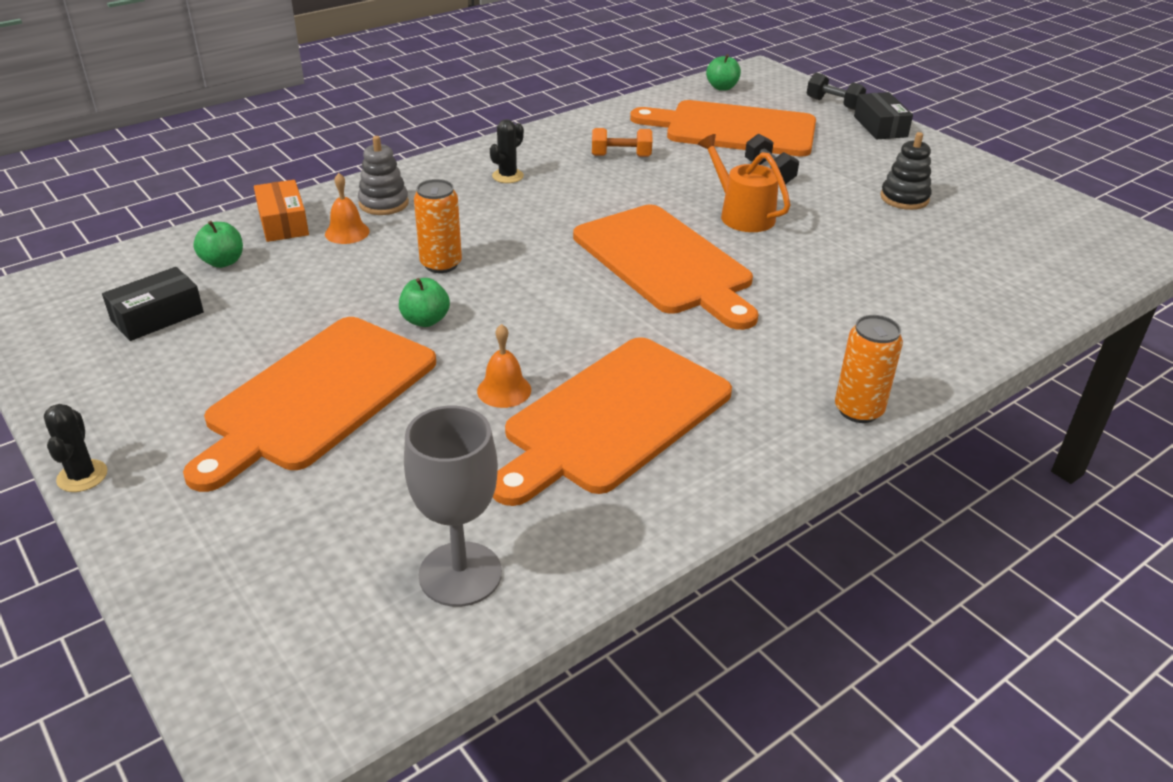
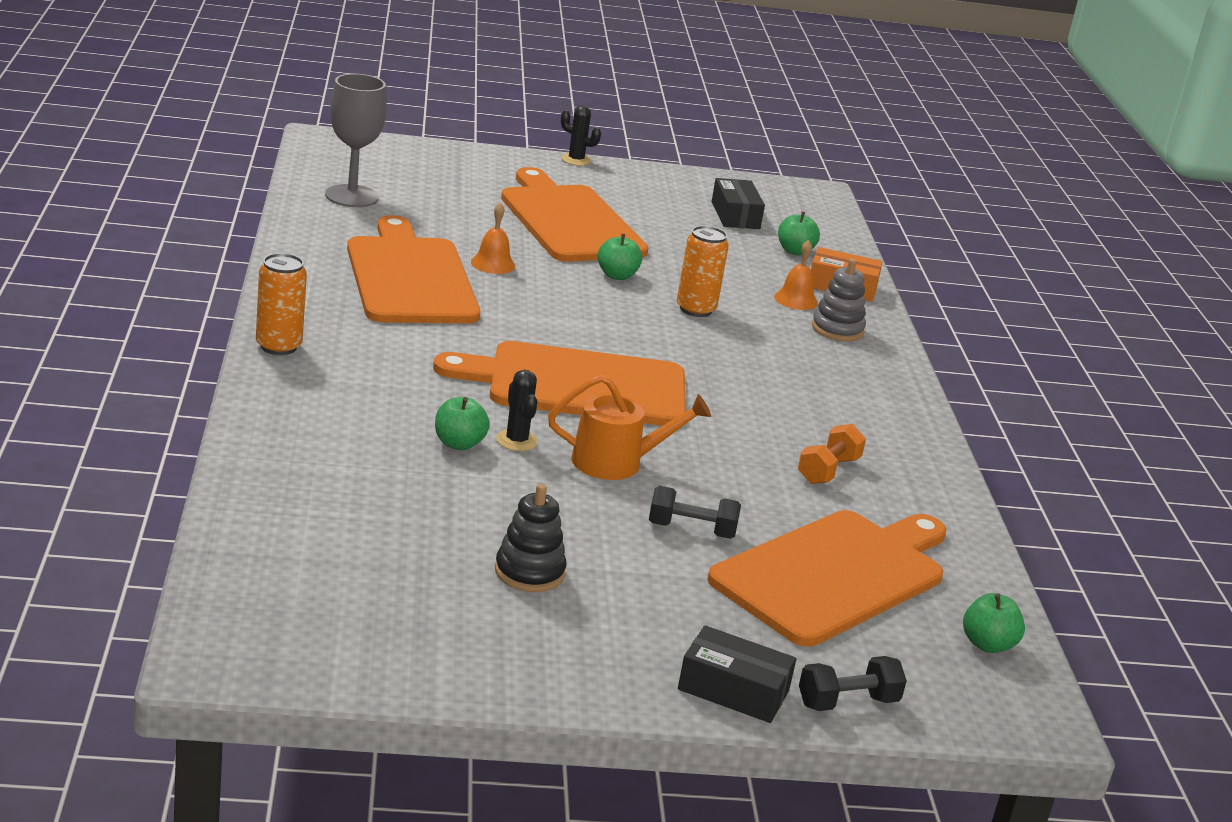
camera: 120 degrees right, 10 degrees down
(507, 176) = (839, 397): black cactus -> black cactus (517, 441)
(829, 271) = (459, 444): none -> green apple

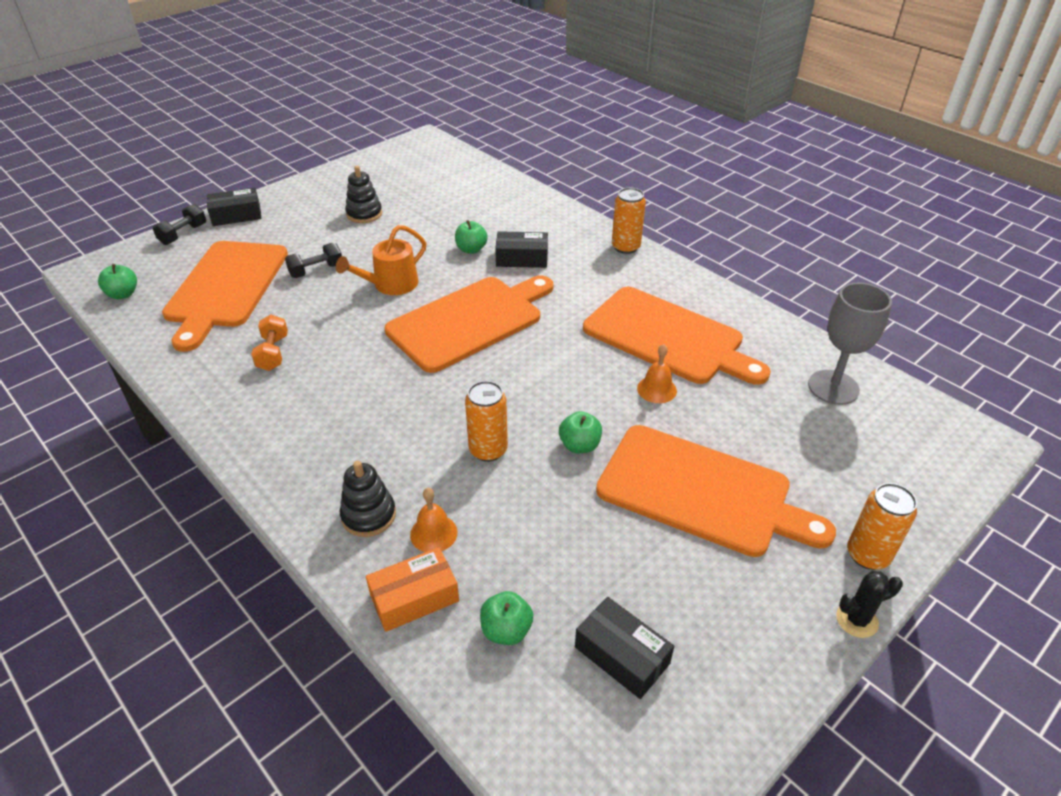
camera: 145 degrees right, 15 degrees up
(417, 402) = (522, 258): none -> black box
(517, 163) = (867, 555): none -> orange can
(517, 441) = (450, 267): black cactus -> none
(837, 329) = (368, 515): grey stacking toy -> black stacking toy

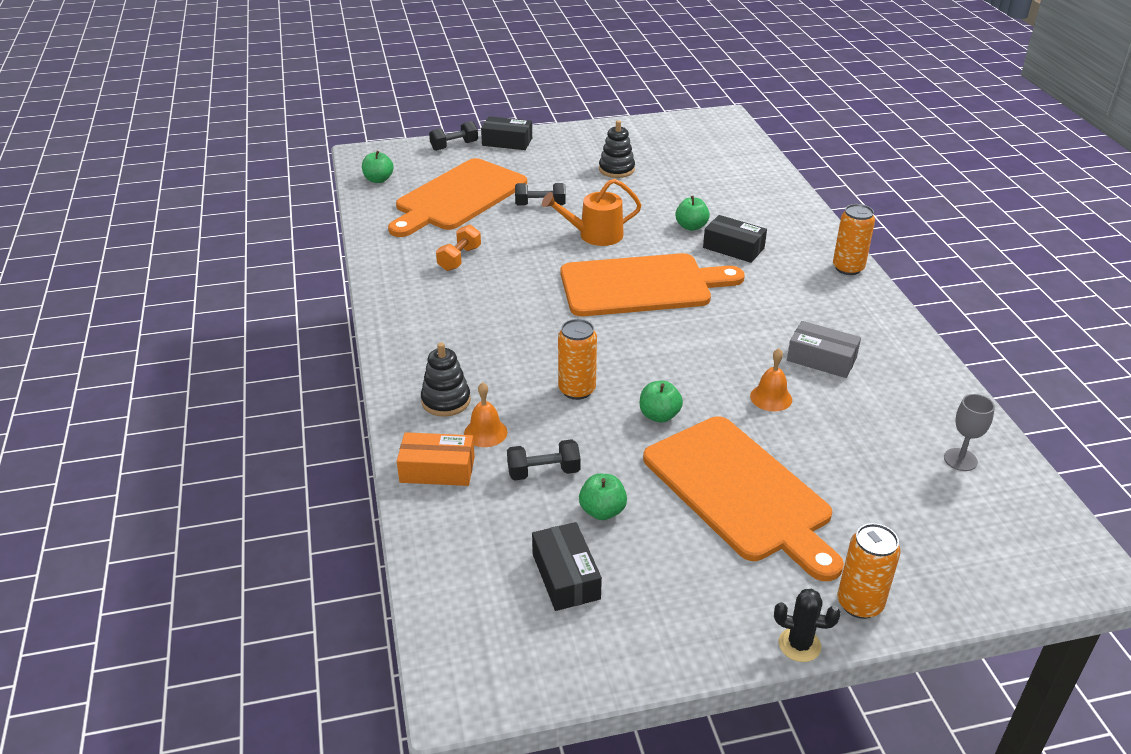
camera: 30 degrees right, 5 degrees down
(506, 630) = (489, 520): green apple -> green apple (602, 511)
(520, 551) = (543, 472): none -> black dumbbell
(668, 337) = (821, 359): orange cutting board -> grey box
(833, 387) = (960, 459): grey goblet -> grey goblet, size x0.58

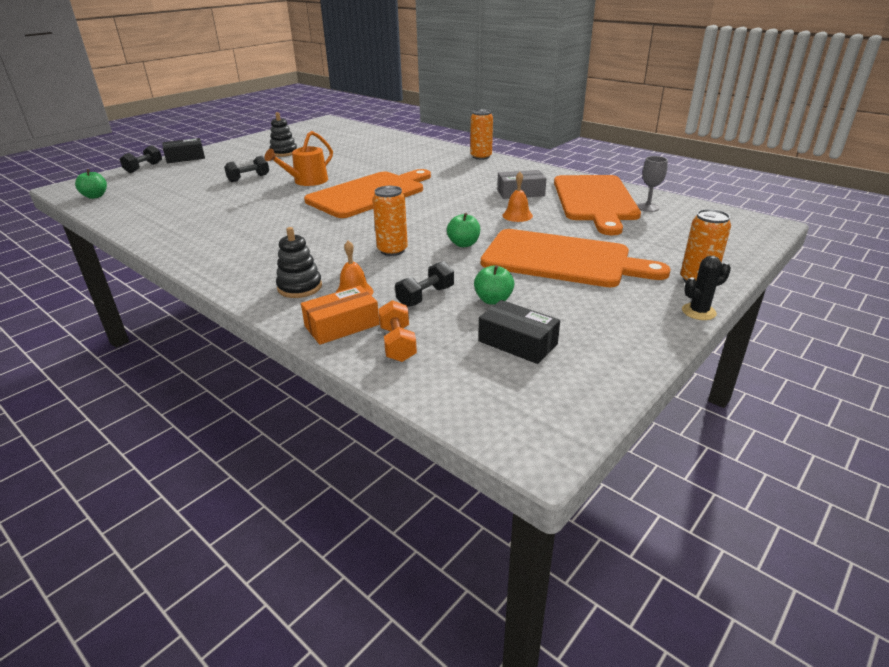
camera: 35 degrees left, 5 degrees down
(458, 197) = (177, 189): orange cutting board -> orange cutting board (595, 200)
(459, 258) = (216, 216): orange dumbbell -> orange dumbbell (397, 344)
(691, 226) = (366, 163): green apple -> none
(733, 248) = (405, 165): black box -> none

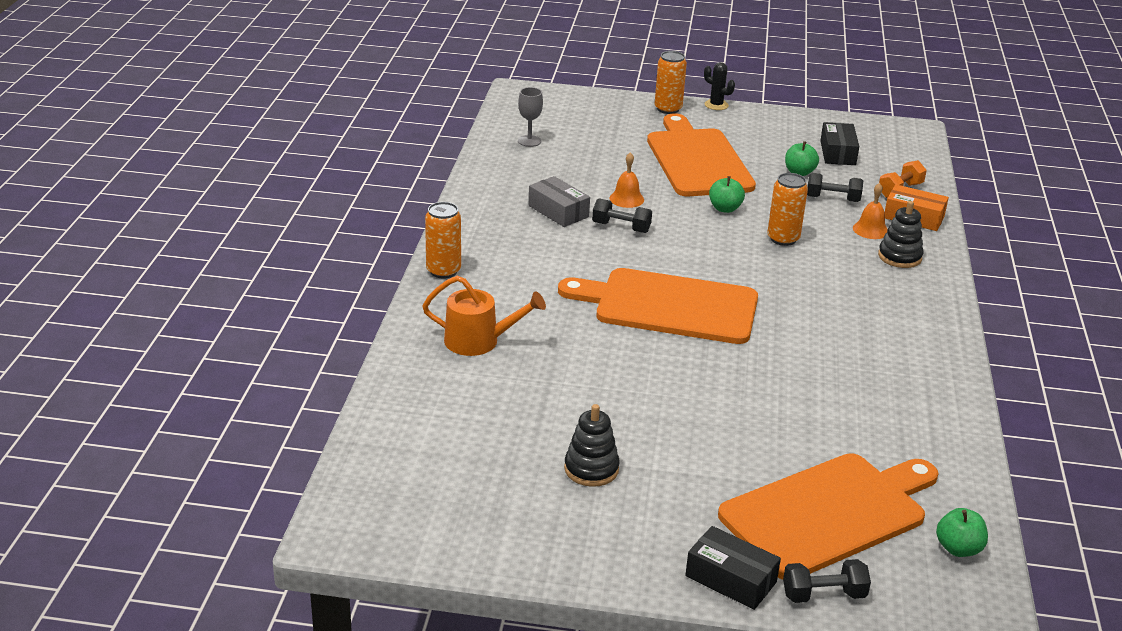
camera: 125 degrees left, 0 degrees up
(249, 178) = (731, 436): black dumbbell -> black dumbbell (621, 227)
(307, 181) = (684, 375): orange watering can -> orange watering can (478, 341)
(595, 200) = (538, 168): orange cutting board -> orange cutting board (829, 513)

